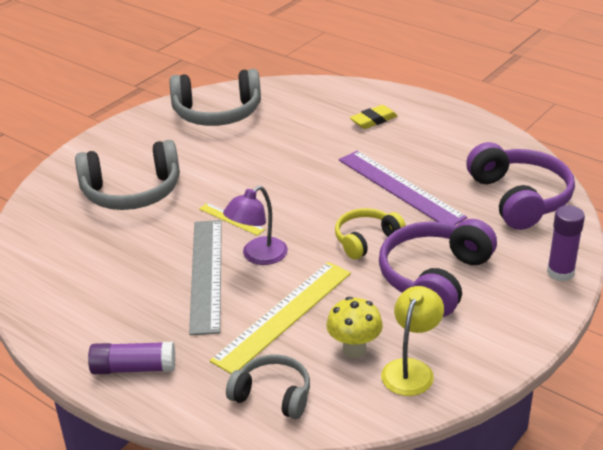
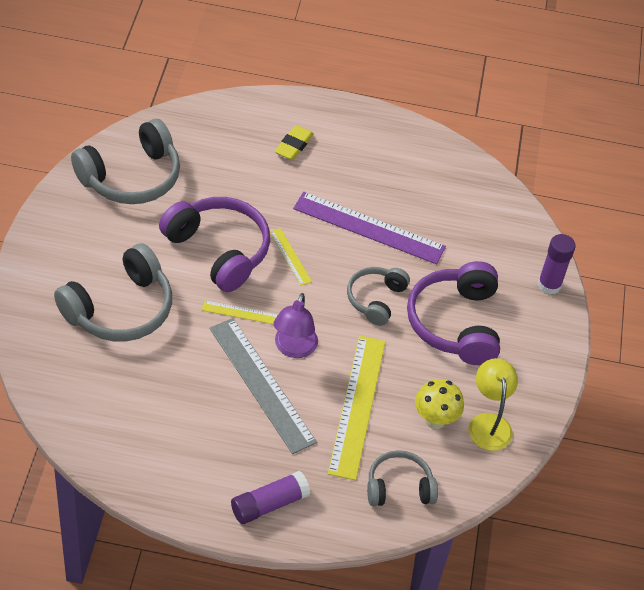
camera: 35 degrees left, 15 degrees up
(309, 191) = (290, 256): none -> yellow ruler
(366, 240) = (376, 299): yellow headphones -> grey headphones
(519, 198) = (476, 210): purple headphones -> purple headphones (219, 250)

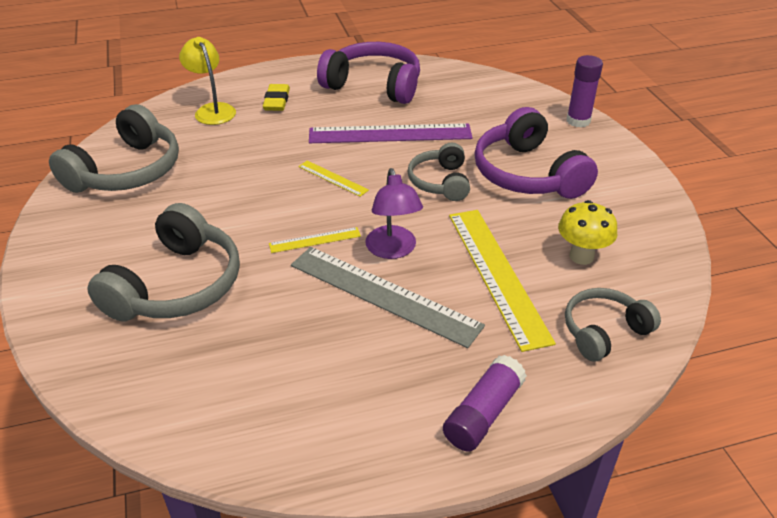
camera: 20 degrees left, 10 degrees down
(219, 250) = (256, 197): purple headphones -> purple headphones (374, 85)
(488, 423) = (631, 239): yellow lamp -> yellow lamp (212, 110)

